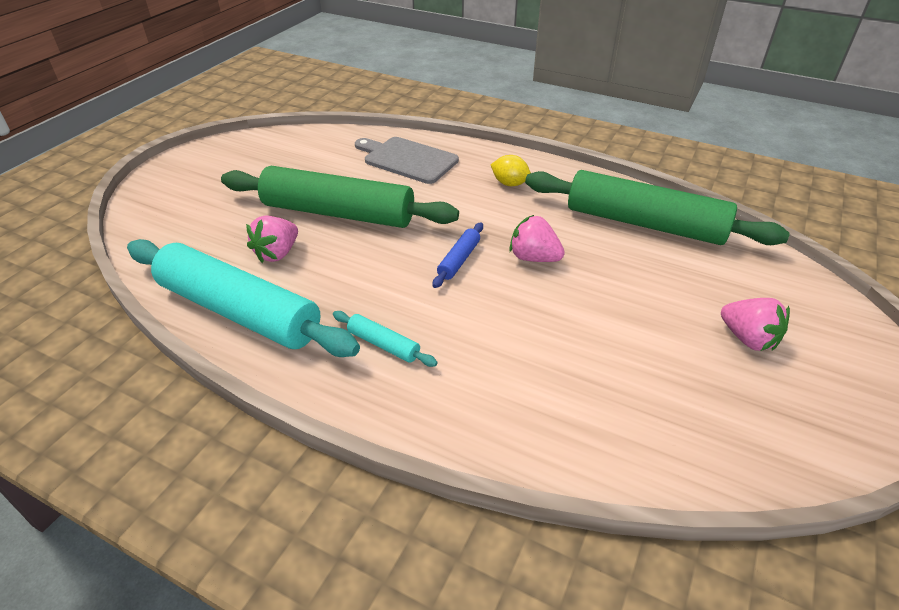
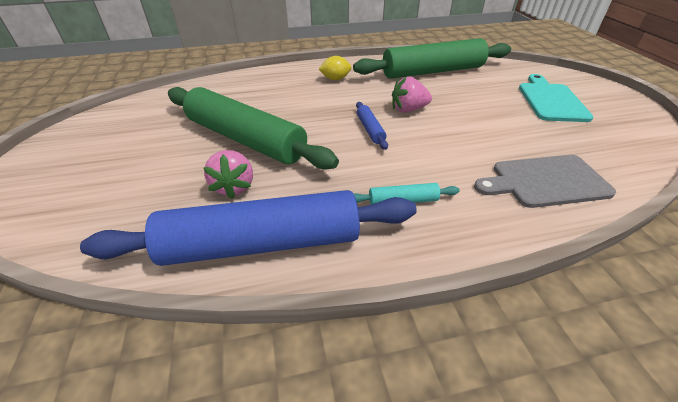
camera: 40 degrees left, 0 degrees up
(239, 311) = (262, 243): turquoise rolling pin -> blue rolling pin
(338, 213) = (245, 139): green rolling pin -> green rolling pin turned 60 degrees clockwise
(407, 159) = (248, 89): grey cutting board -> grey cutting board (545, 181)
(748, 338) = (551, 100): pink strawberry -> turquoise cutting board

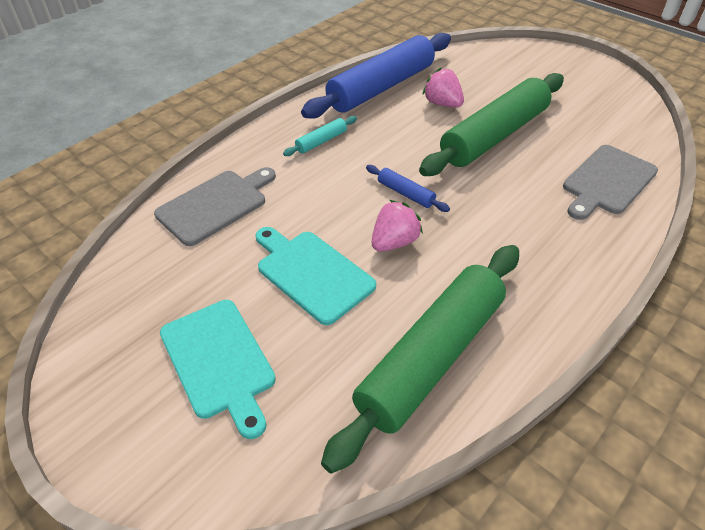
camera: 145 degrees right, 5 degrees up
(234, 89) = (607, 181): none -> grey cutting board
(245, 139) = (494, 135): green rolling pin -> green rolling pin turned 45 degrees counterclockwise
(335, 79) = (536, 258): yellow lemon -> none
(476, 114) = (312, 273): none -> turquoise cutting board

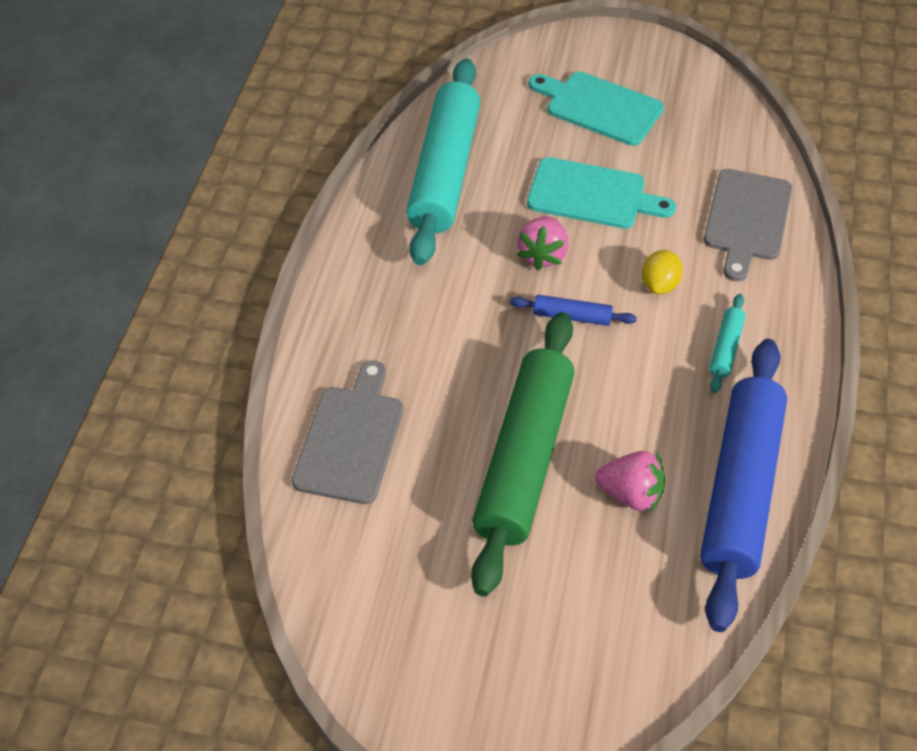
camera: 150 degrees right, 5 degrees up
(325, 189) = (659, 285): none -> yellow lemon
(431, 357) = (444, 172): green rolling pin -> turquoise rolling pin

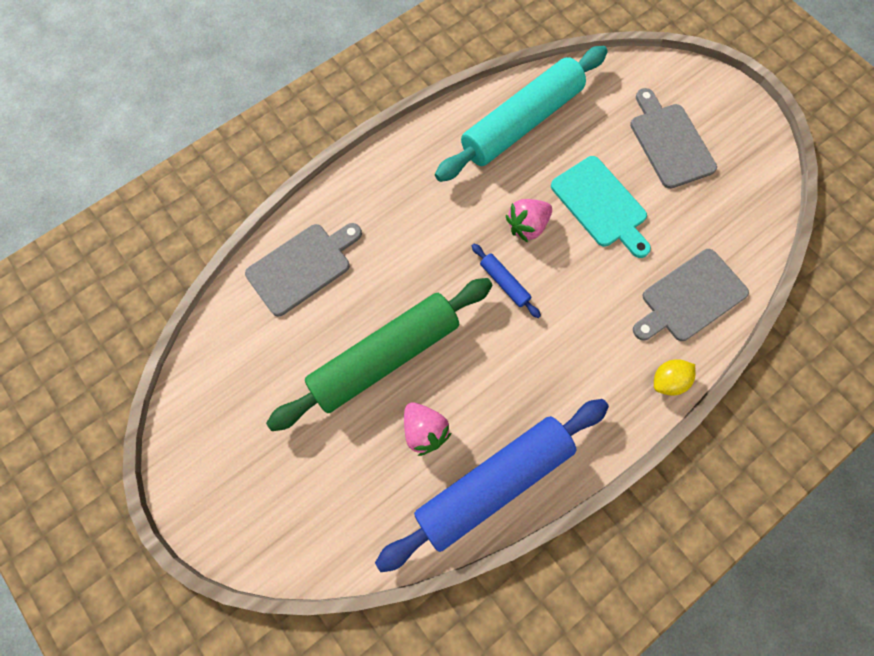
camera: 40 degrees right, 20 degrees up
(599, 107) = (670, 142): turquoise cutting board -> grey cutting board
(659, 285) = (582, 302): yellow lemon -> yellow lemon (668, 380)
(725, 348) = (581, 379): turquoise rolling pin -> none

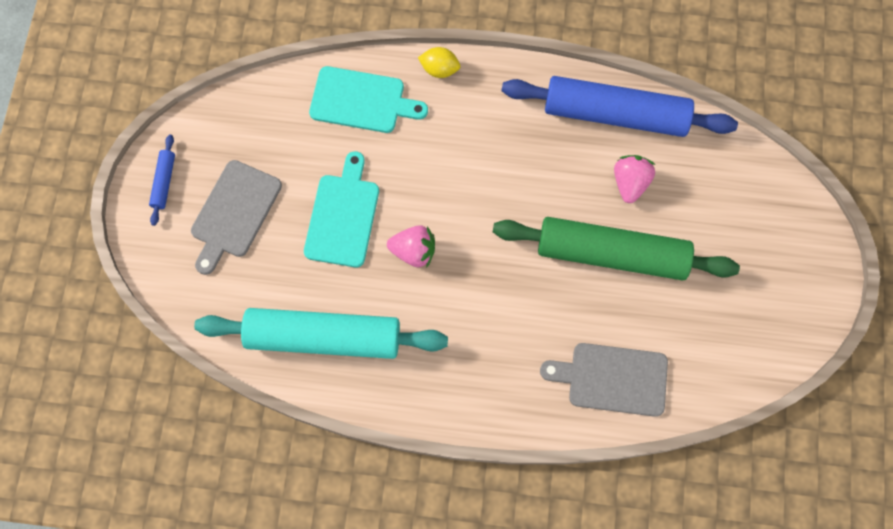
camera: 135 degrees left, 0 degrees up
(504, 283) = (476, 227): blue rolling pin -> blue rolling pin (164, 182)
(690, 297) = (362, 101): grey cutting board -> turquoise cutting board

